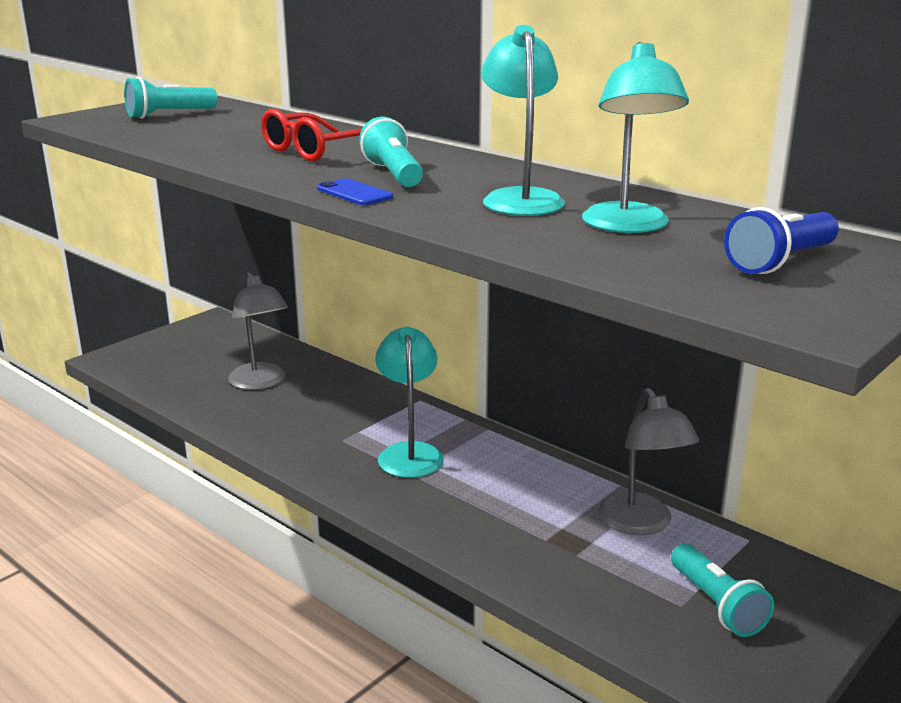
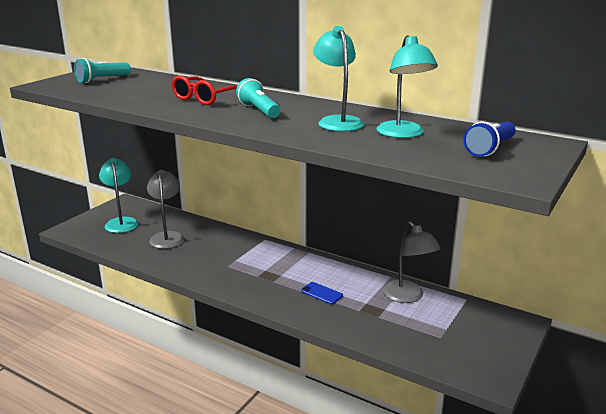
camera: 10 degrees left, 0 degrees up
(261, 383) = (167, 237): grey lamp -> grey lamp turned 150 degrees counterclockwise
(354, 193) = (243, 123): blue phone -> blue phone (321, 293)
(409, 453) = (268, 269): turquoise lamp -> turquoise lamp (121, 222)
(716, 605) = (459, 335): turquoise flashlight -> none

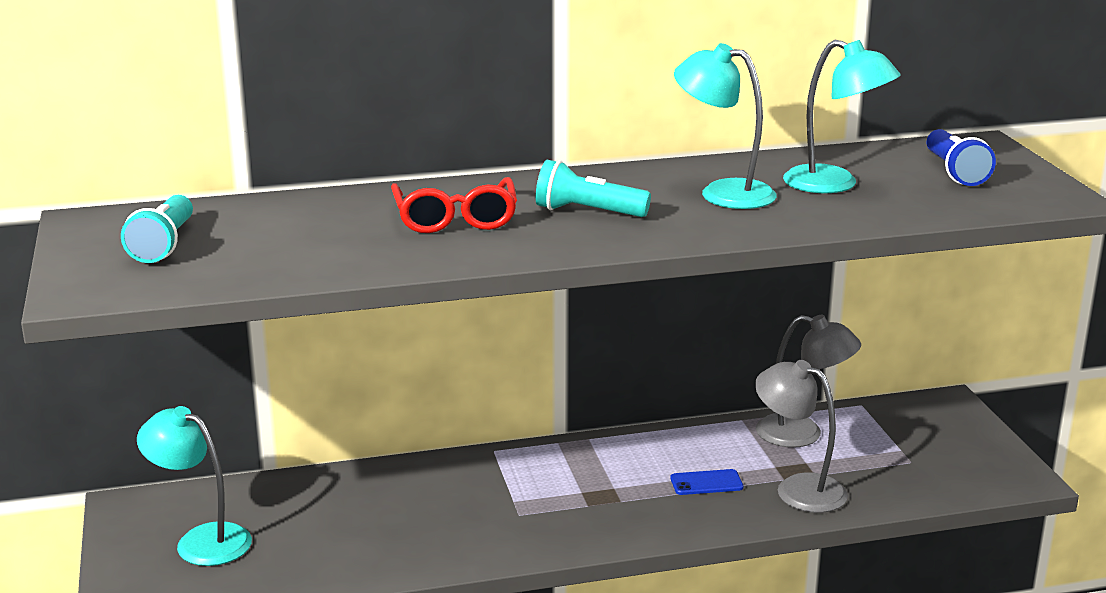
camera: 45 degrees left, 0 degrees up
(167, 237) = (337, 522): grey lamp -> grey lamp (798, 489)

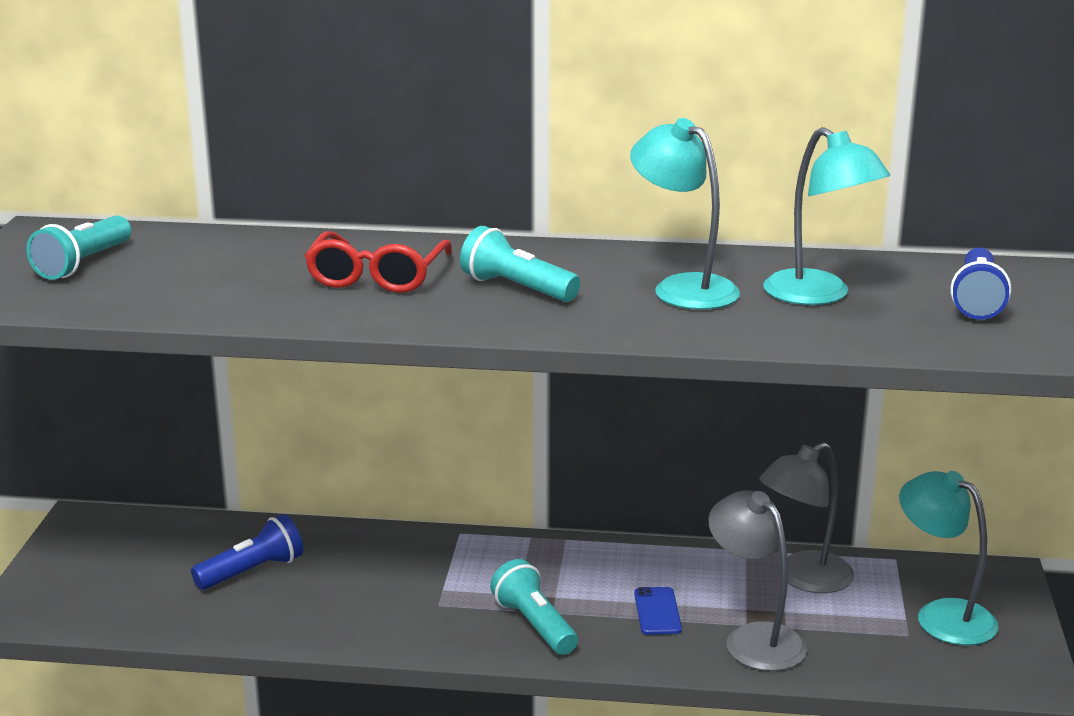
camera: 20 degrees right, 0 degrees up
(201, 540) = (123, 567): turquoise lamp -> turquoise lamp (942, 615)
(329, 519) = (252, 571): none -> blue flashlight
(613, 514) = (534, 625): none -> turquoise flashlight
(706, 483) = (657, 611): blue phone -> blue phone turned 75 degrees clockwise
(803, 434) = (803, 579): grey lamp -> grey lamp turned 105 degrees clockwise

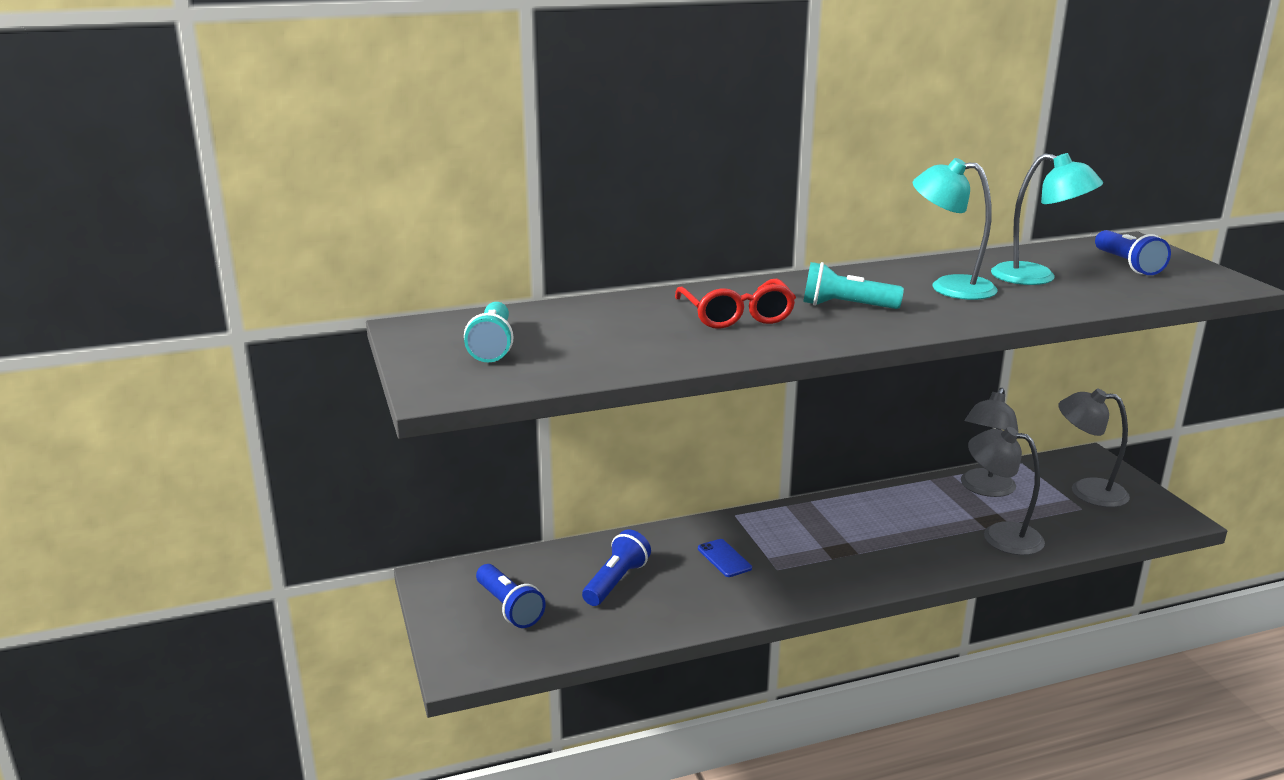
camera: 25 degrees left, 0 degrees up
(120, 568) = (509, 608): none -> blue flashlight
(534, 625) = (856, 565): turquoise flashlight -> none
(657, 611) = (923, 534): blue phone -> blue phone (724, 558)
(942, 615) = (1086, 491): turquoise lamp -> grey lamp

